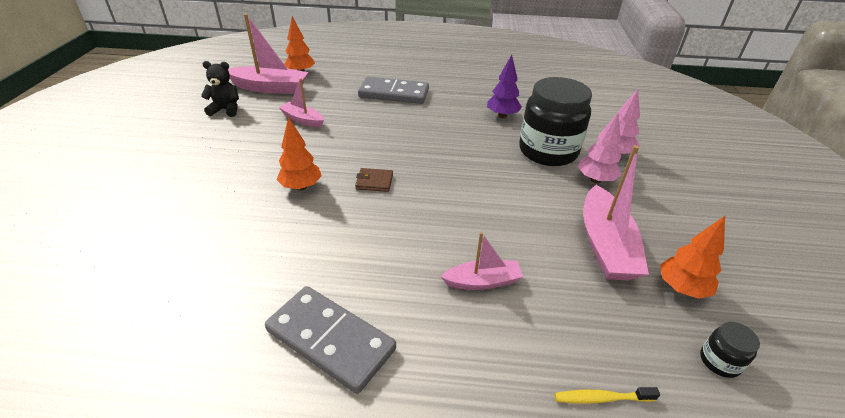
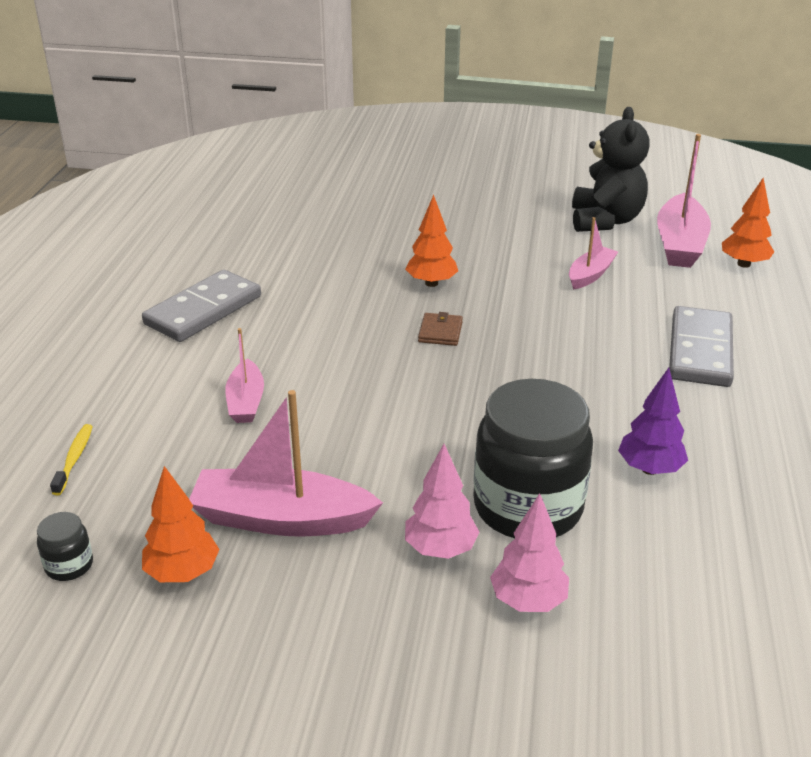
camera: 95 degrees right, 5 degrees down
(226, 110) = (605, 221): black teddy bear -> black teddy bear, size x1.66

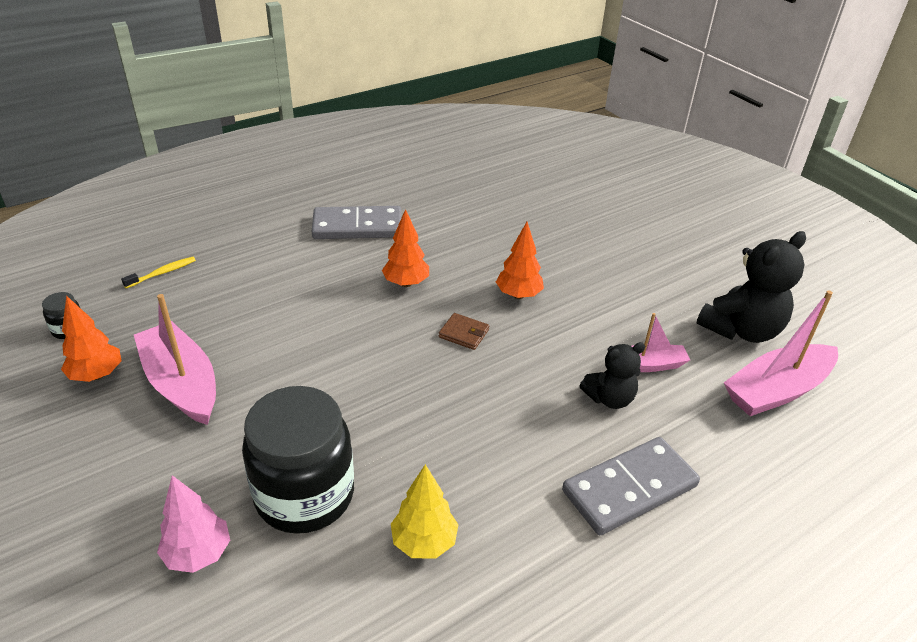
camera: 45 degrees right, 5 degrees up
(246, 402) = (283, 299): pink boat -> none
(440, 332) = (464, 333): brown wallet -> brown wallet turned 60 degrees clockwise
(440, 549) = (216, 475): pink tree -> none
(603, 309) = (609, 398): none -> black teddy bear
(650, 469) = (424, 542): purple tree -> yellow tree
(743, 264) = (810, 447): orange tree -> orange tree (406, 283)

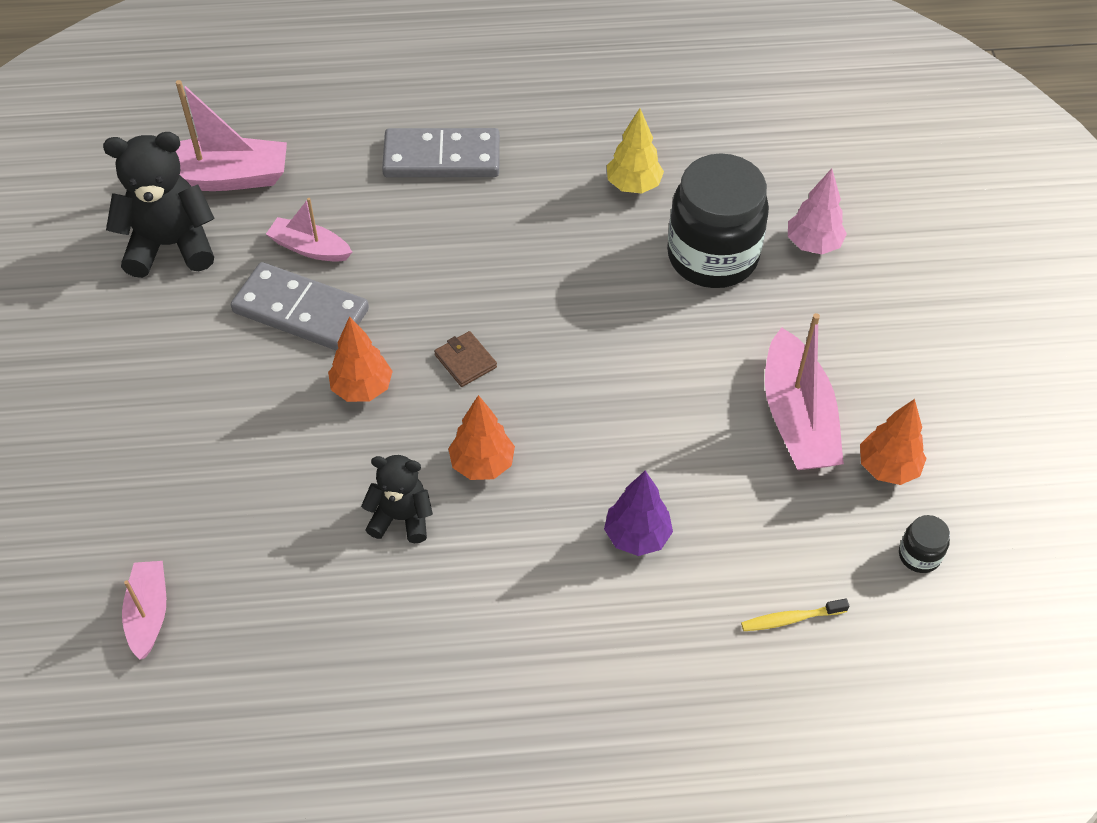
camera: 150 degrees left, 15 degrees up
(281, 280) = (637, 536): none -> purple tree
(357, 227) = (483, 607): grey domino -> grey domino (300, 311)
(527, 179) = (148, 613): none -> pink boat
(609, 398) = (382, 232): black teddy bear -> black teddy bear (401, 518)

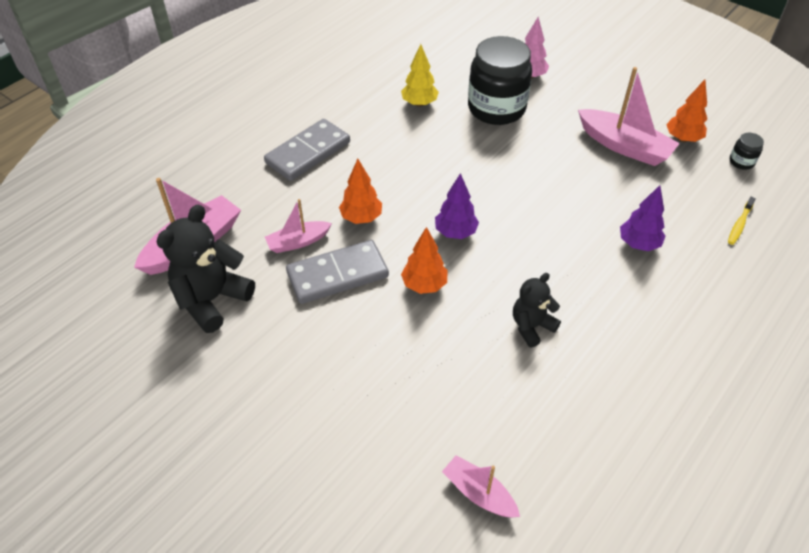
camera: 45 degrees left, 5 degrees down
(465, 361) = (455, 232): brown wallet -> purple tree
(482, 464) = (531, 271): orange tree -> orange tree (361, 218)

